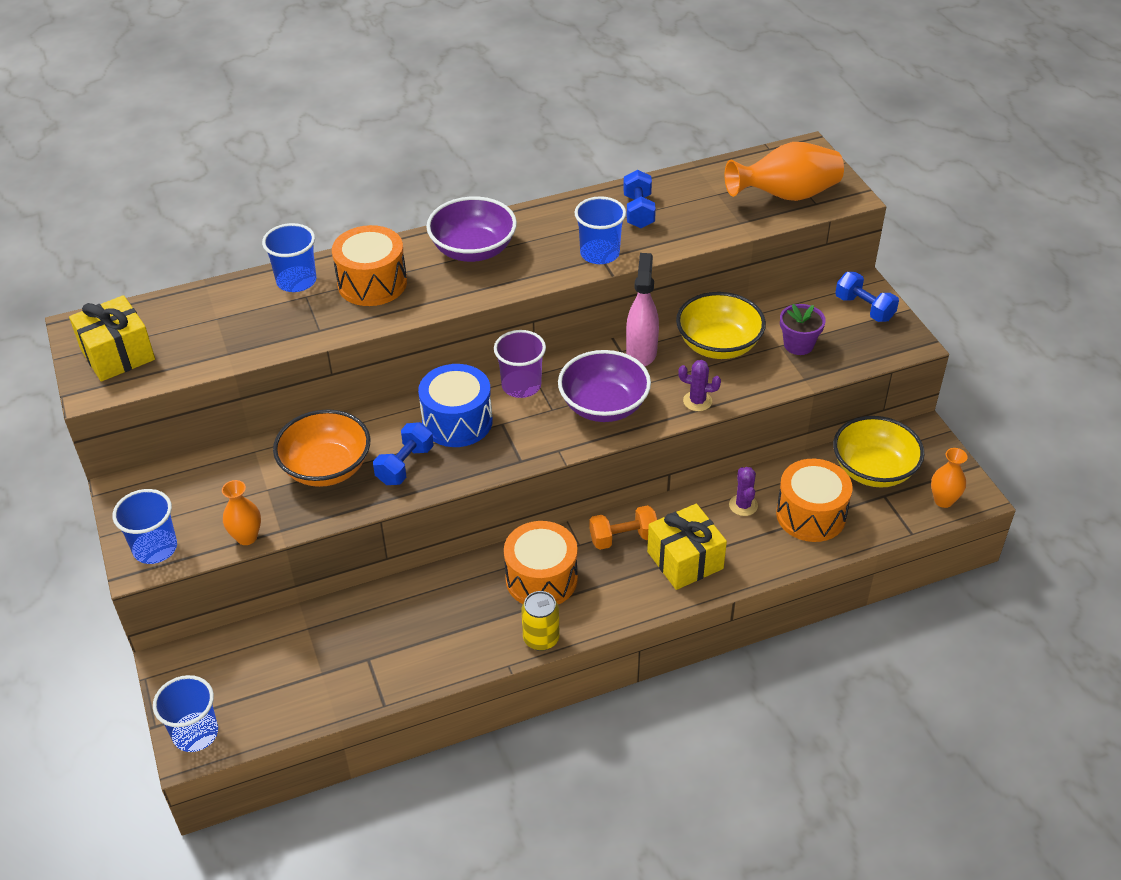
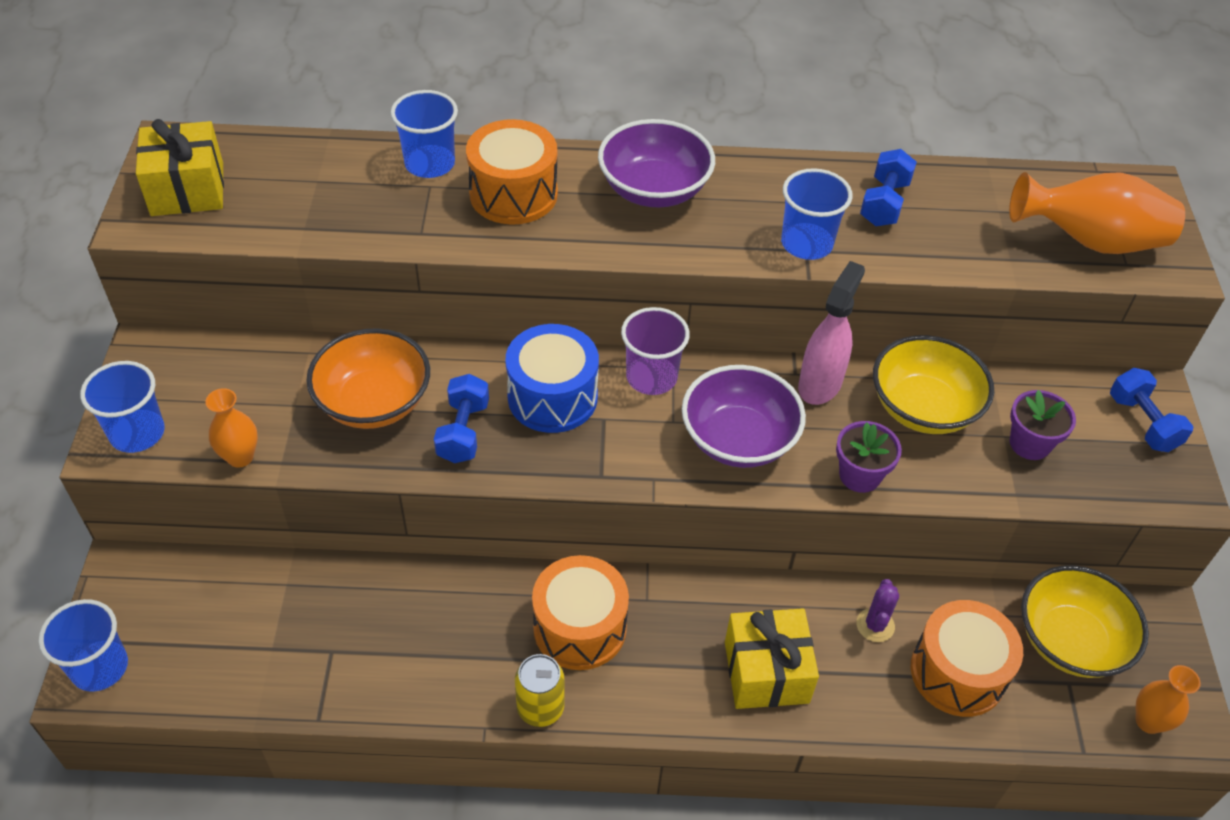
camera: 20 degrees right, 5 degrees up
(405, 465) = (463, 431): blue dumbbell -> blue dumbbell turned 45 degrees counterclockwise
(623, 538) = (704, 612): orange dumbbell -> none
(697, 401) = (860, 475): purple cactus -> purple flower pot

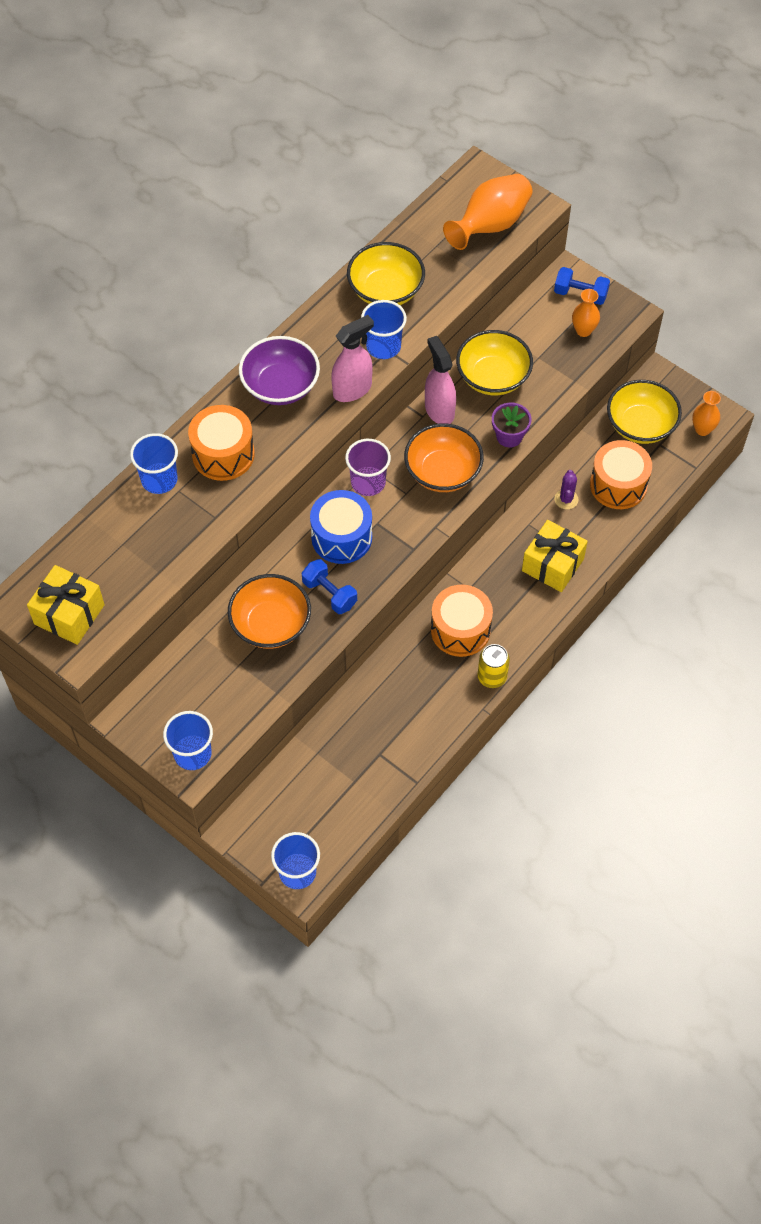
camera: 50 degrees left, 10 degrees up
(240, 457) = (255, 710): orange vase -> orange vase (583, 330)
(716, 250) = (352, 389): none -> pink spray bottle
(738, 439) = (443, 472): purple bowl -> orange bowl
(875, 625) = (566, 499): purple cactus -> purple cactus turned 45 degrees clockwise
(884, 203) = (385, 290): blue dumbbell -> yellow bowl
(1029, 443) = (552, 351): purple flower pot -> none

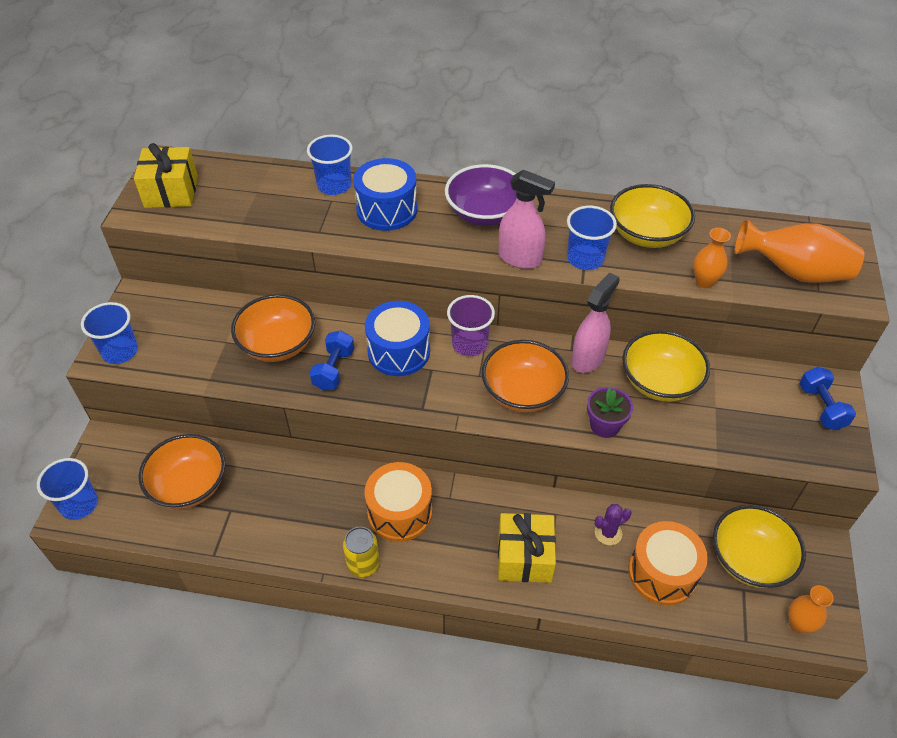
camera: 60 degrees right, 10 degrees down
(223, 454) = (387, 210): orange drum -> blue drum
(333, 777) = (189, 485): none -> orange bowl
(583, 330) = (782, 430): orange vase -> orange vase (704, 281)

